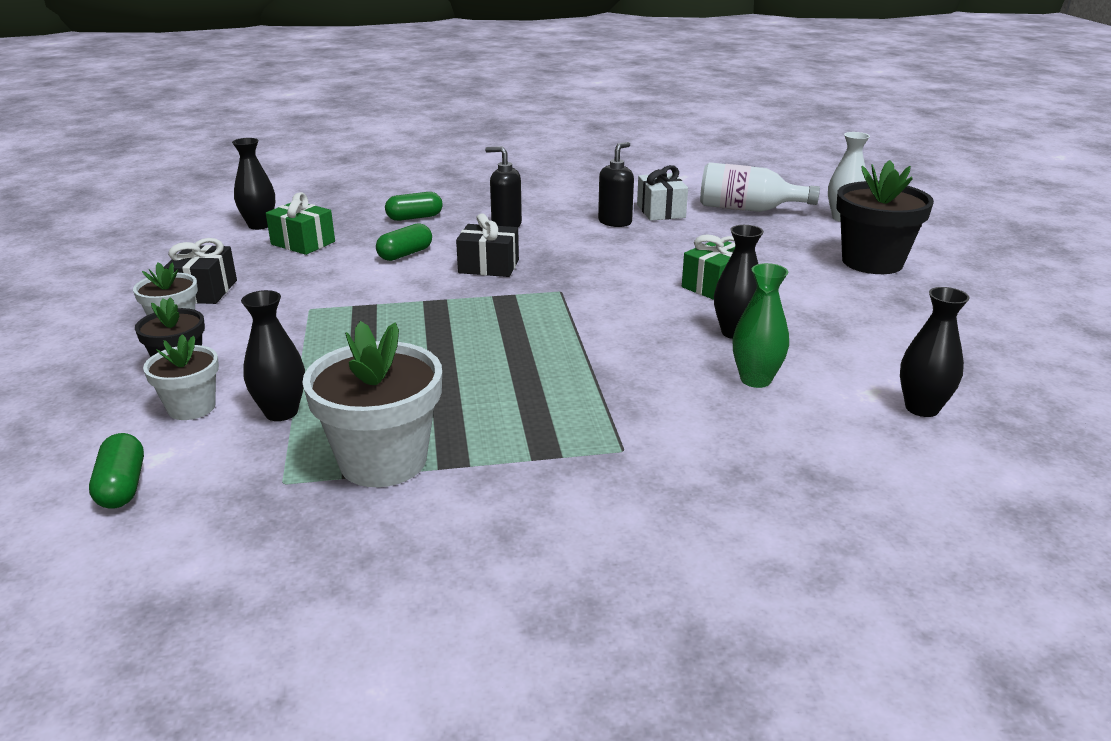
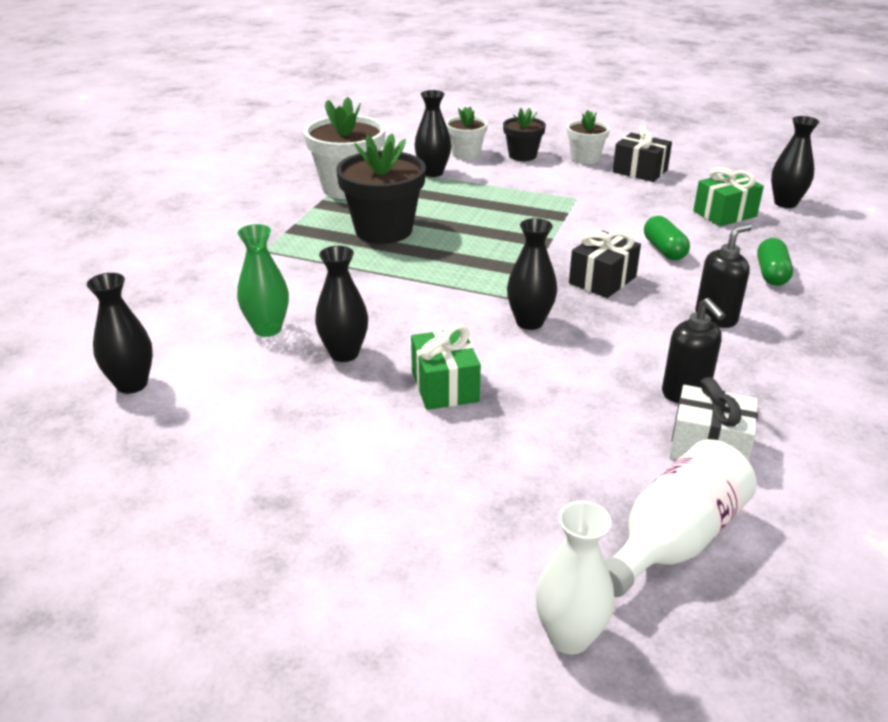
camera: 120 degrees right, 5 degrees up
(122, 486) = (405, 136): green capsule -> none
(591, 278) = (529, 322): none -> black vase
(872, 262) = (391, 550): black flower pot -> black flower pot (383, 230)

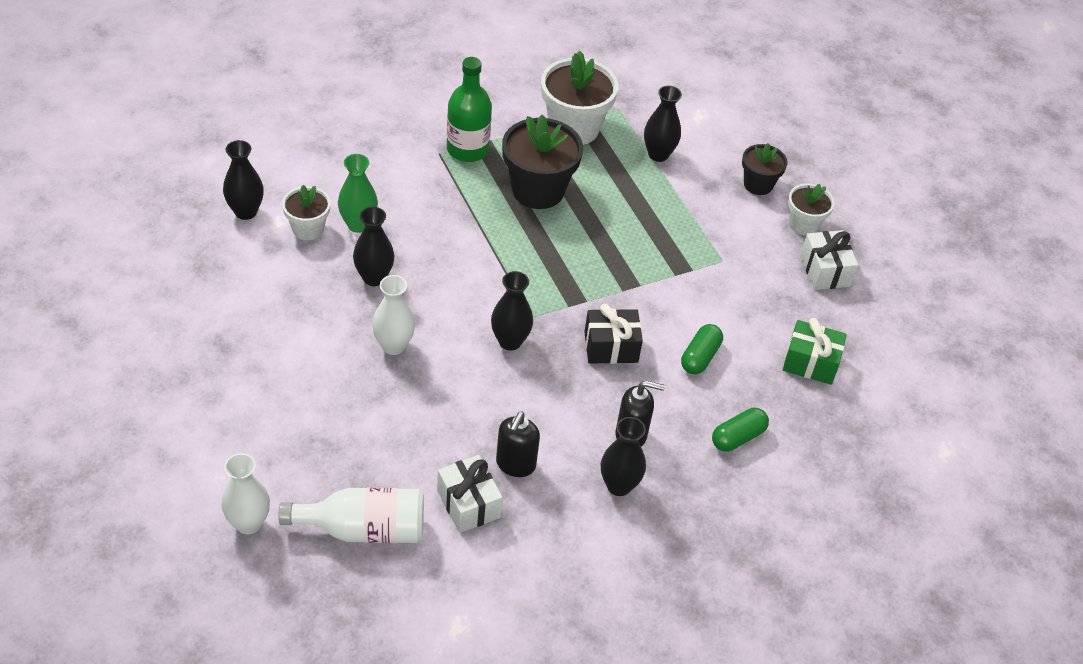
camera: 40 degrees right, 15 degrees up
(285, 237) = (467, 149): none -> green bottle
(445, 386) = (393, 345): green gift -> white vase
(466, 154) = (715, 151): white flower pot -> white flower pot (308, 228)
(640, 171) = (825, 271): black gift -> white gift
(785, 203) = (882, 391): black vase -> black vase (619, 485)

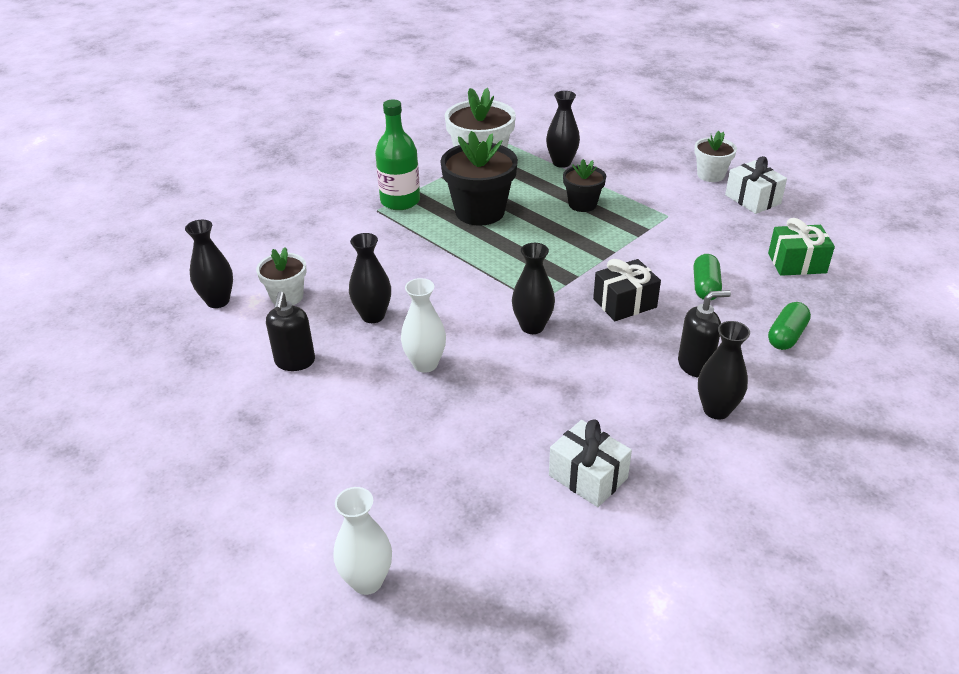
camera: 15 degrees left, 10 degrees down
(358, 224) = (334, 280): green vase -> none
(364, 529) = (497, 540): white bottle -> none
(515, 464) = (608, 425): black soap dispenser -> black soap dispenser (295, 362)
(758, 184) = (654, 160): black flower pot -> black flower pot (582, 204)

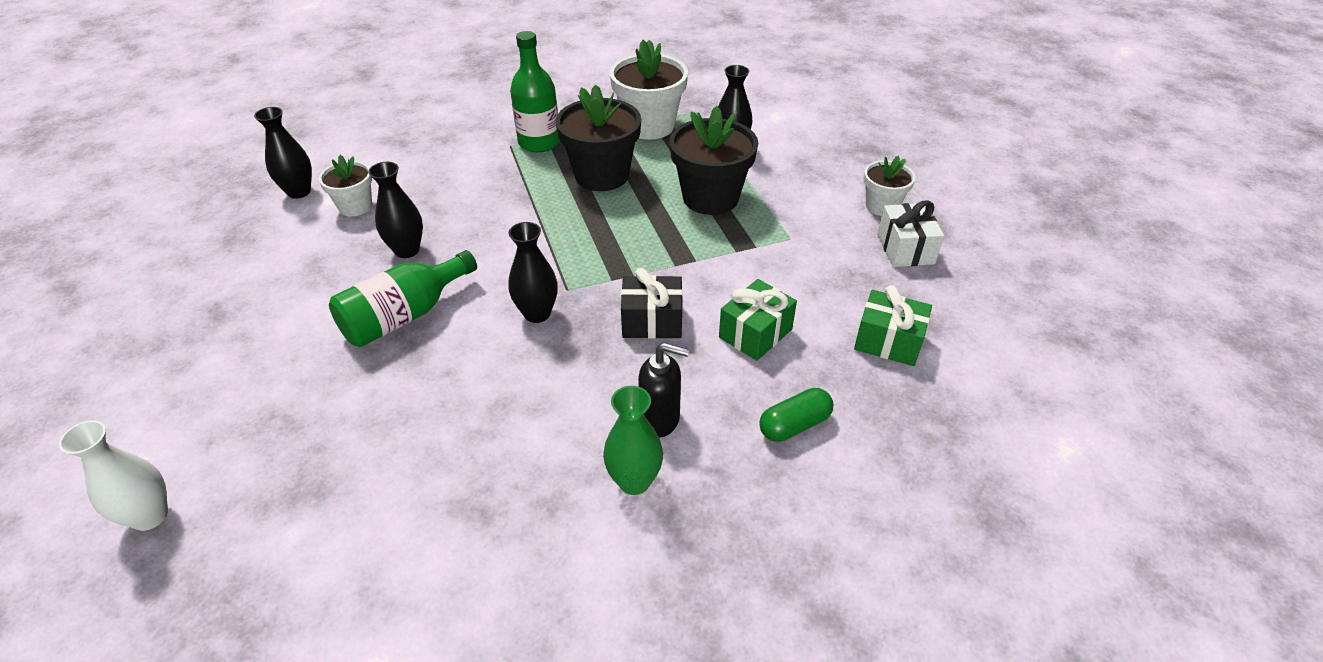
camera: 25 degrees right, 5 degrees up
(295, 362) = (302, 272): black soap dispenser -> none
(425, 364) = (404, 316): white vase -> green bottle
(582, 204) = (710, 198): black flower pot -> black flower pot, size x1.74
(588, 477) = (435, 499): white gift -> none
(705, 287) = (755, 333): green capsule -> green gift
(716, 410) = (634, 481): black vase -> green vase

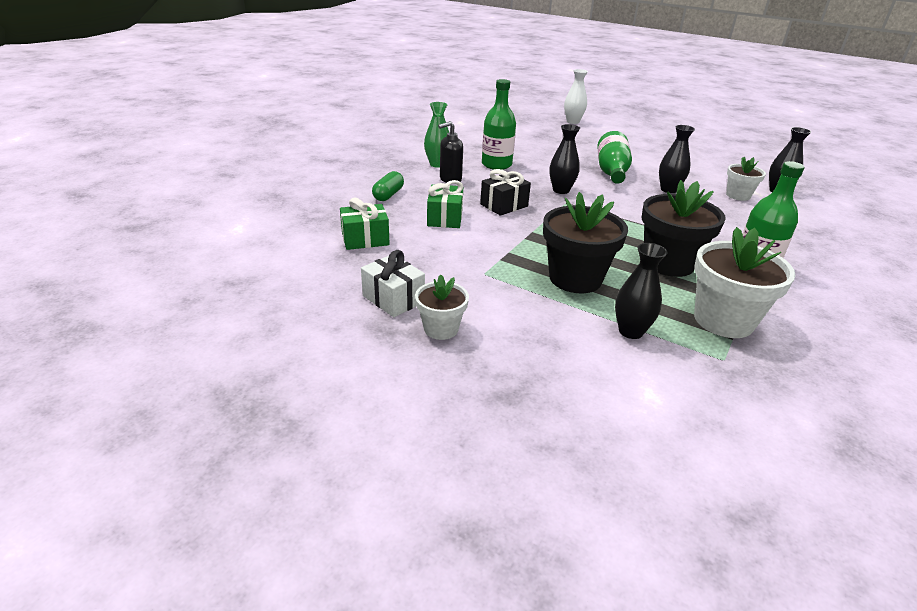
camera: 140 degrees right, 10 degrees down
(537, 425) = (496, 164): none -> green bottle

